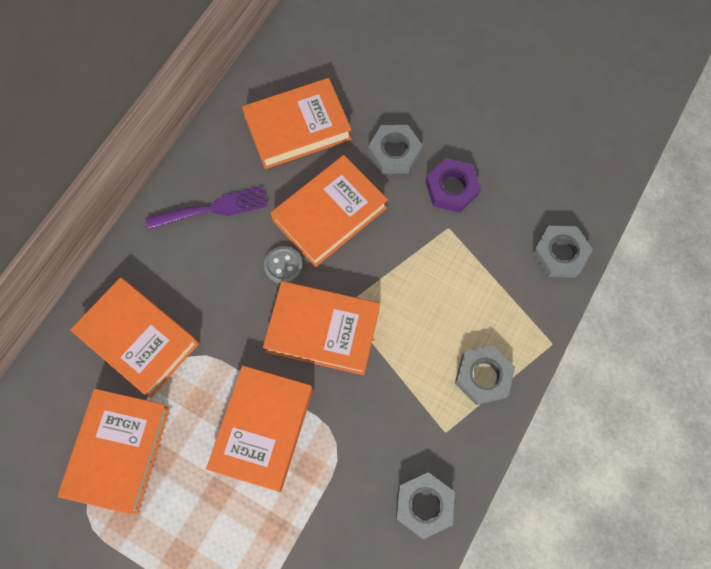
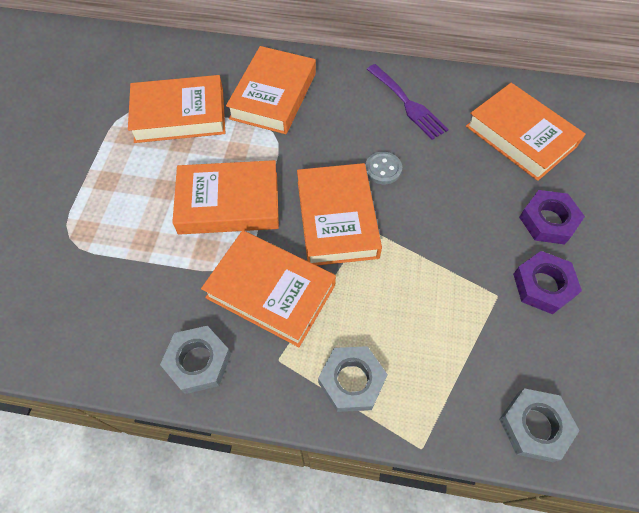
camera: 70 degrees right, 10 degrees down
(329, 214) = (451, 188): orange book -> orange book (271, 291)
(394, 152) = (548, 221): grey nut -> purple nut

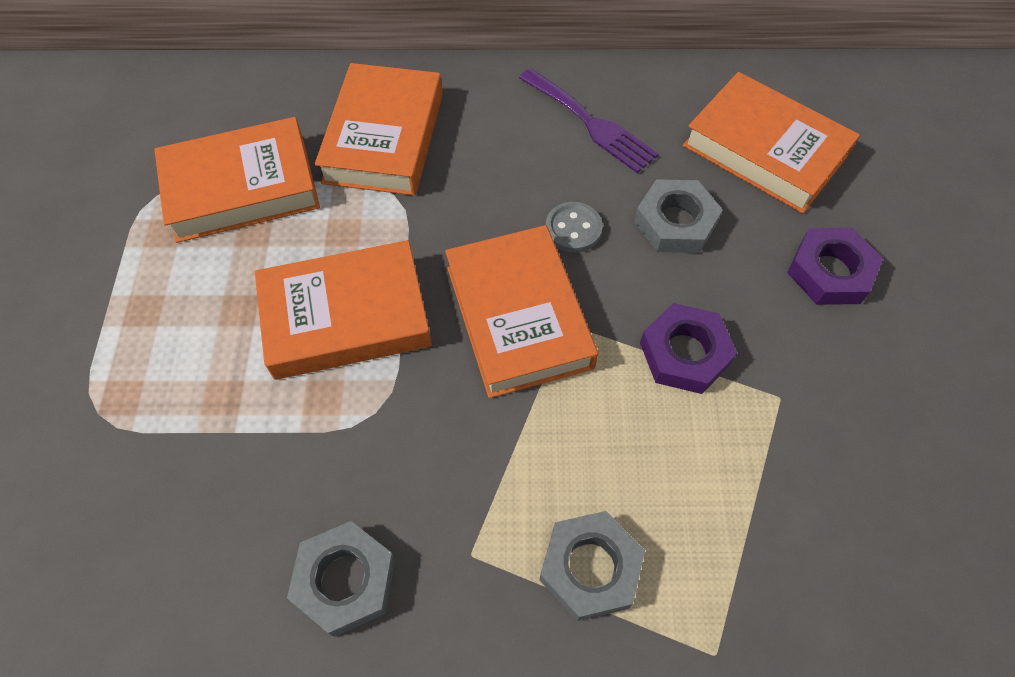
camera: 10 degrees left, 0 degrees up
(271, 291) = (438, 447): orange book -> none
(534, 426) = (873, 588): grey nut -> grey nut (675, 222)
(543, 285) = (842, 371): purple nut -> purple nut (685, 353)

